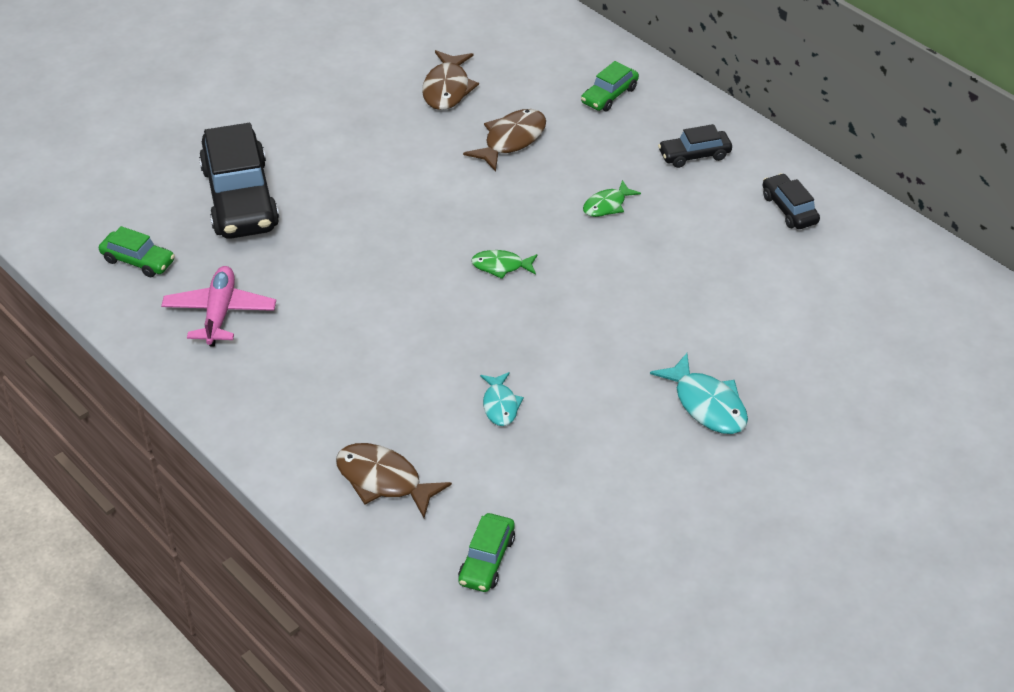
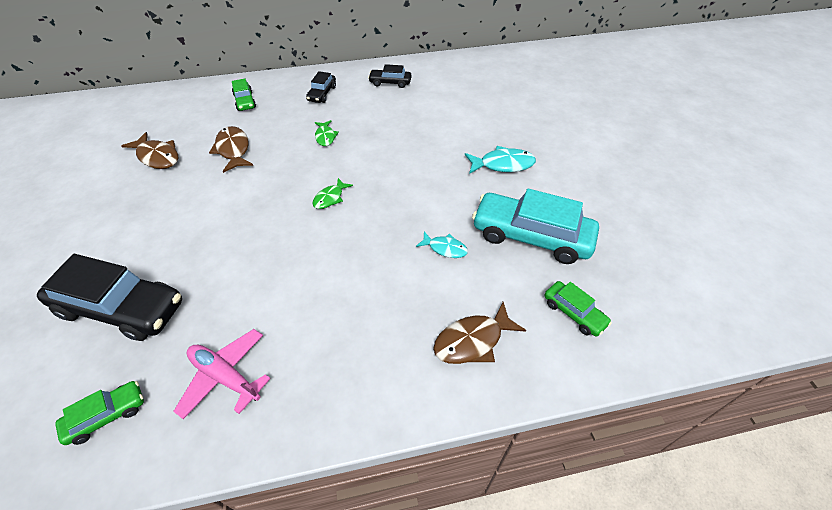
camera: 60 degrees left, 5 degrees up
(585, 481) = (531, 236): none -> turquoise car

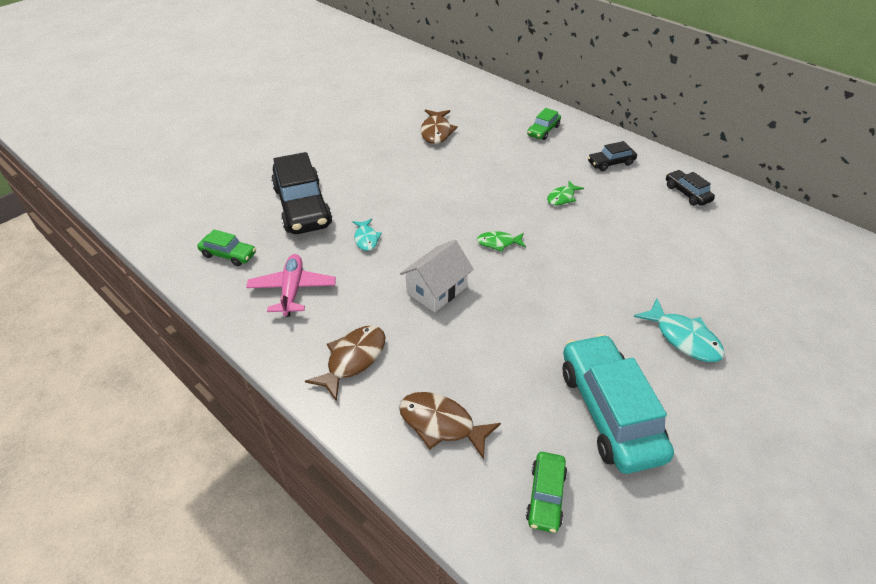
camera: 55 degrees right, 5 degrees down
(233, 150) = (486, 160): brown fish -> brown fish (353, 359)
(338, 265) = (436, 290): none -> white house
(445, 248) = (523, 350): turquoise fish -> turquoise fish (366, 239)

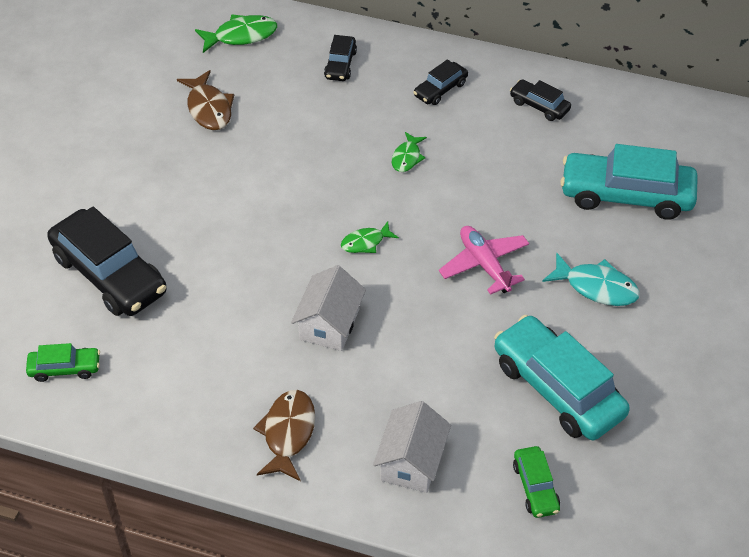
camera: 25 degrees left, 5 degrees up
(292, 290) = (171, 383): pink plane -> pink plane (484, 264)
(366, 239) = (214, 290): turquoise fish -> none
(441, 424) = (411, 462): brown fish -> white house
(484, 99) = (241, 36): none -> green fish
(543, 131) = (340, 64): green car -> black car
(740, 275) = (626, 195): none -> turquoise car

